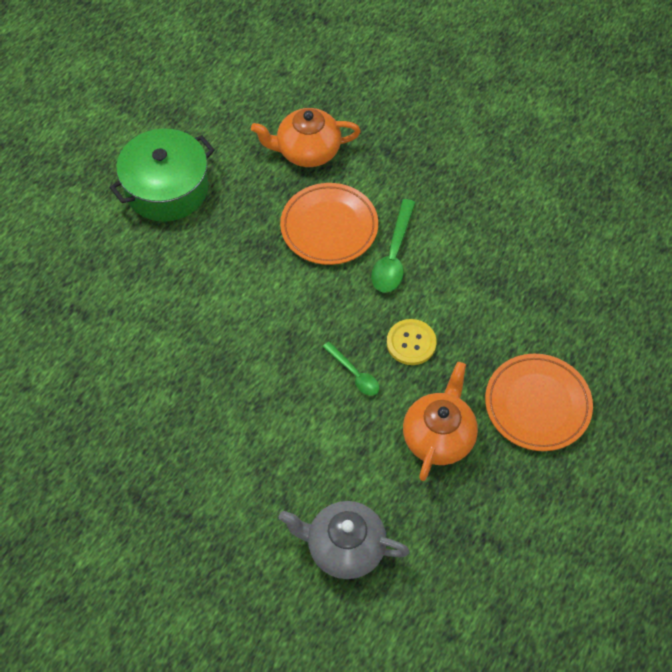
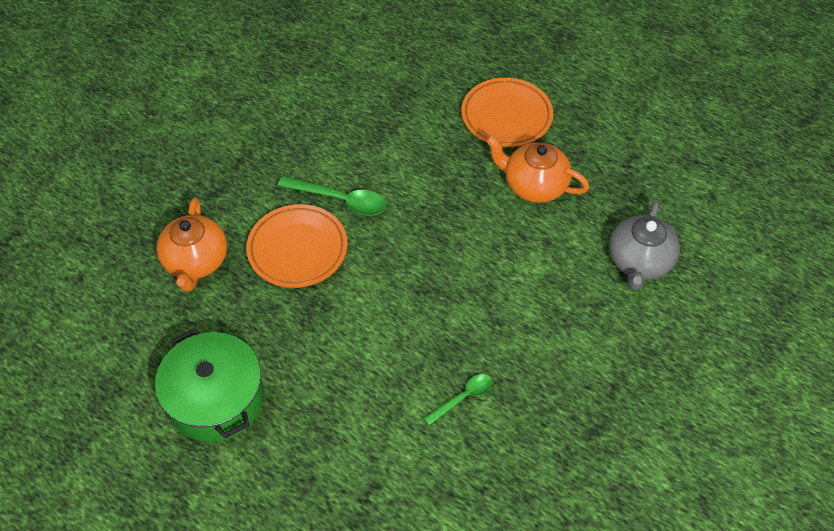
camera: 85 degrees left, 5 degrees down
(354, 374) = (468, 241): green spoon -> green spoon (463, 397)
(411, 343) = (438, 196): yellow button -> none

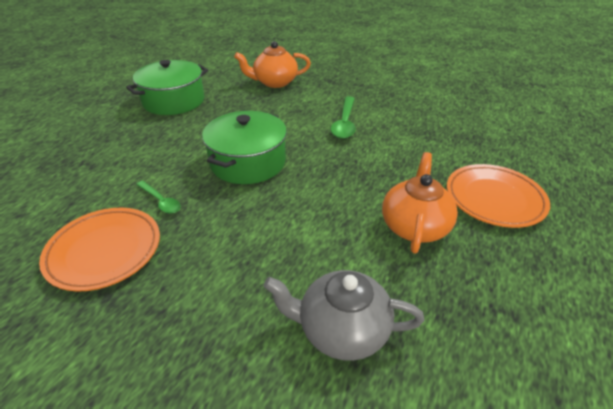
camera: 80 degrees right, 15 degrees down
(297, 249) = (294, 112): orange plate -> orange plate (104, 251)
(404, 309) = (248, 162): none -> green pot

